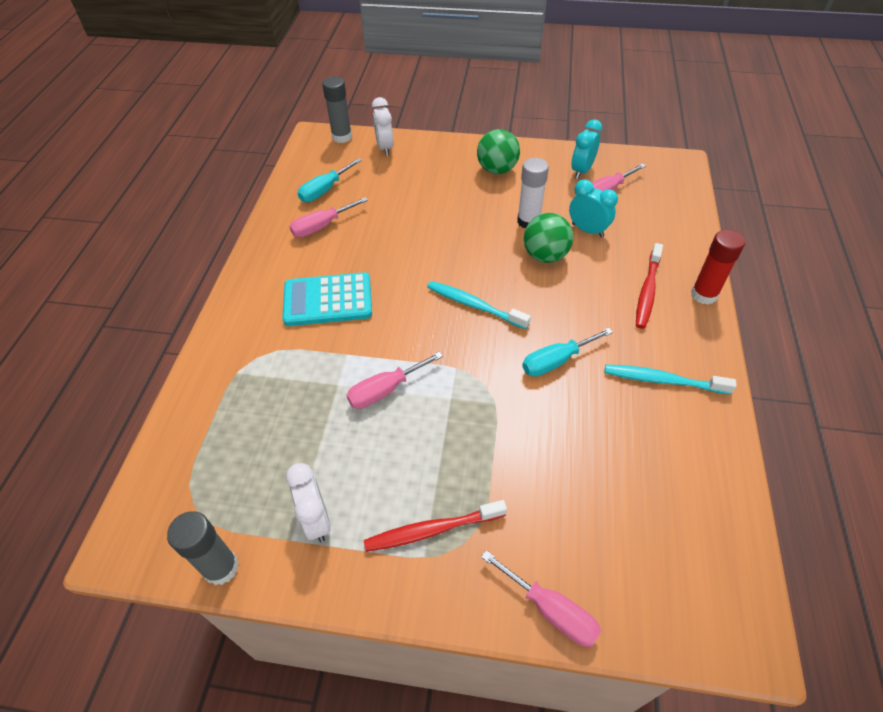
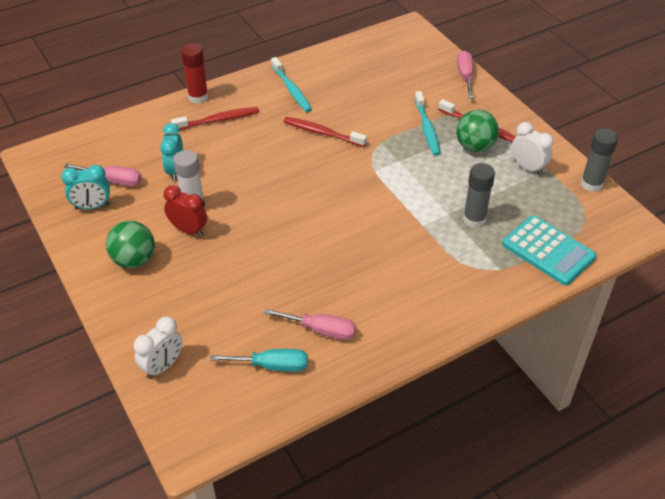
camera: 130 degrees left, 5 degrees down
(316, 520) = (527, 167): white clock -> white clock turned 105 degrees clockwise
(328, 300) = (391, 267): turquoise calculator -> turquoise calculator (548, 251)
(342, 137) = (172, 419): grey glue stick -> grey glue stick (474, 219)
(385, 390) = (426, 190): pink screwdriver -> none
(474, 305) = (314, 189): turquoise toothbrush -> turquoise toothbrush (427, 128)
(501, 207) = (188, 230): none -> red clock
(545, 256) = (227, 179): green ball -> green ball (474, 146)
(556, 361) = (322, 133): turquoise screwdriver -> red toothbrush

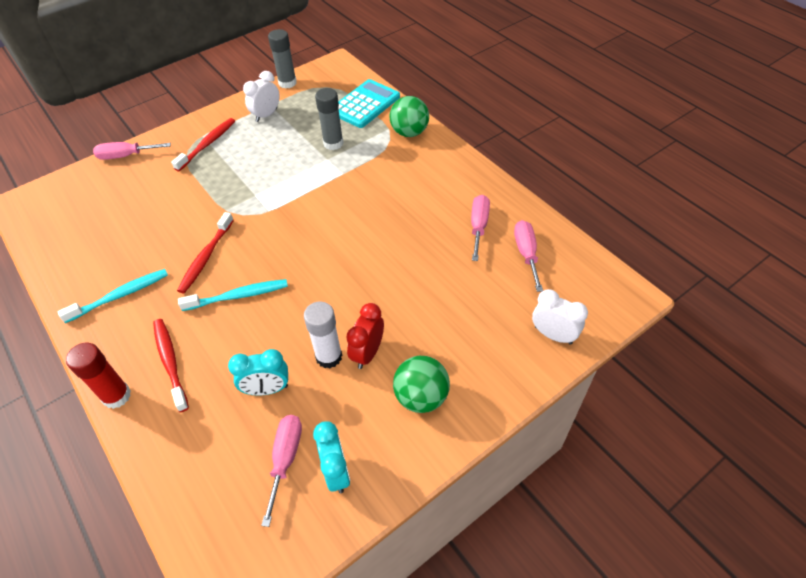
camera: 95 degrees left, 5 degrees up
(272, 366) = (526, 253): turquoise screwdriver -> pink screwdriver
(427, 128) = (207, 178): turquoise toothbrush -> turquoise toothbrush (238, 296)
(474, 146) = (237, 146): green ball -> green ball (409, 132)

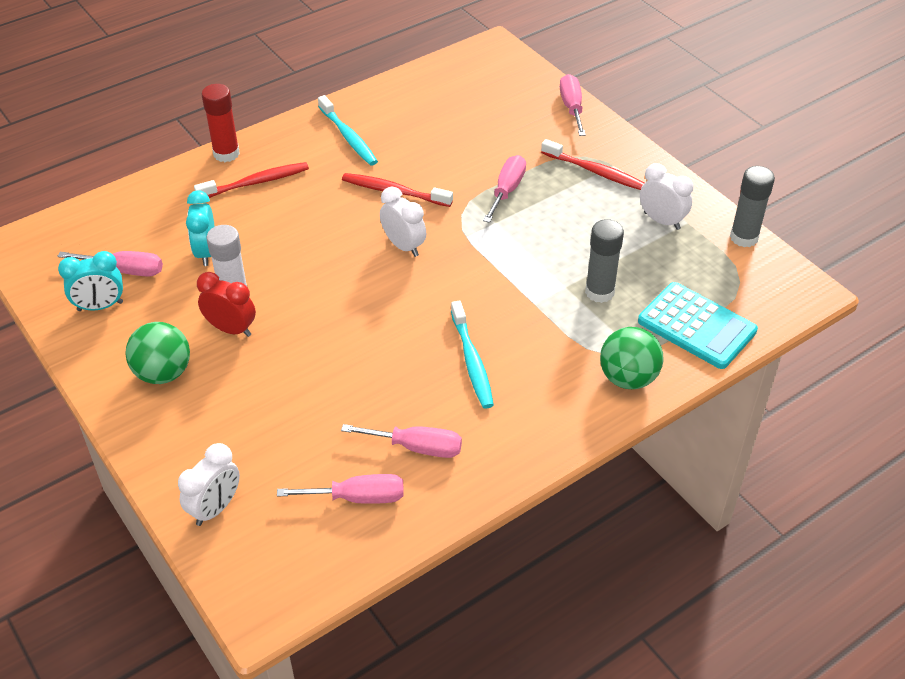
camera: 90 degrees right, 5 degrees down
(219, 189) = (507, 190): none -> pink screwdriver
(238, 296) = (332, 222): turquoise toothbrush -> turquoise toothbrush (472, 361)
(275, 246) = (403, 246): none -> white clock

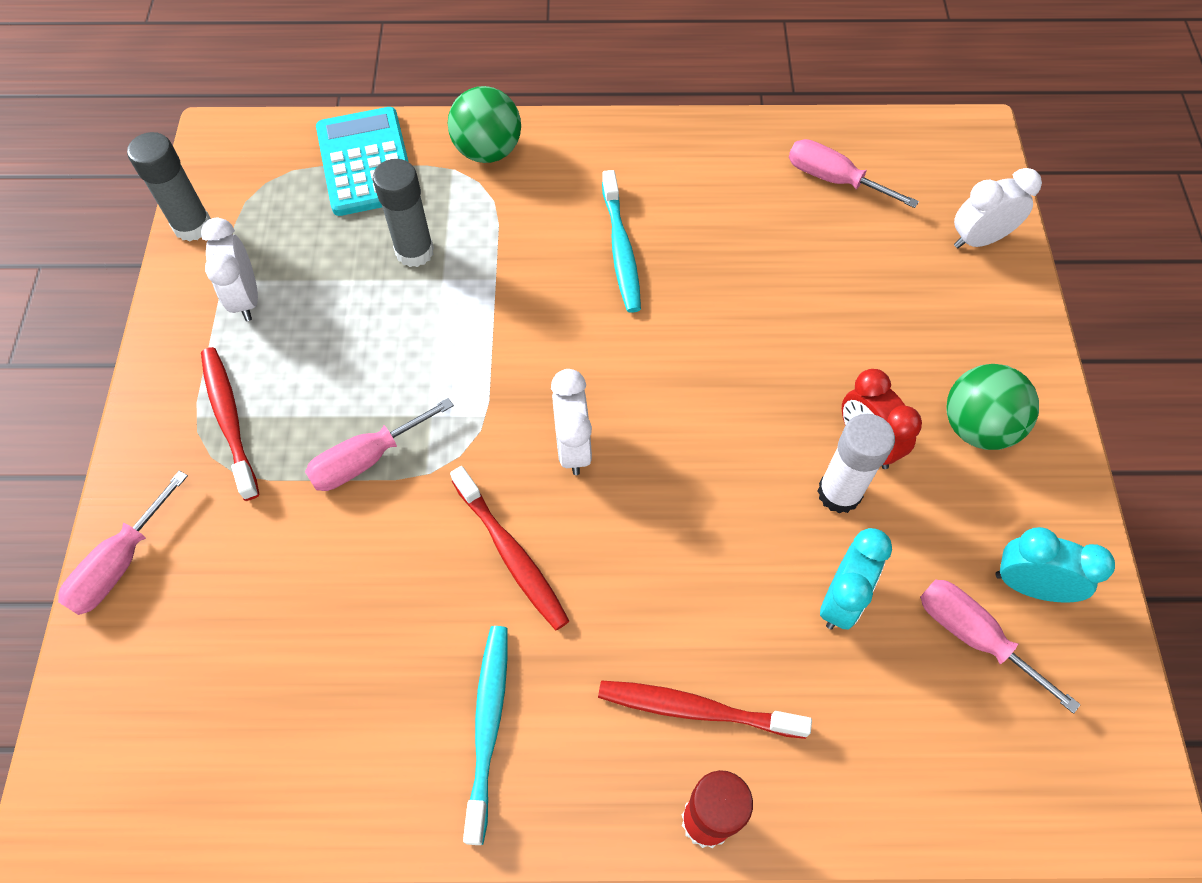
camera: 145 degrees left, 15 degrees up
(417, 447) = (745, 195): pink screwdriver -> none
(472, 361) = (621, 250): turquoise toothbrush -> turquoise toothbrush turned 150 degrees clockwise

